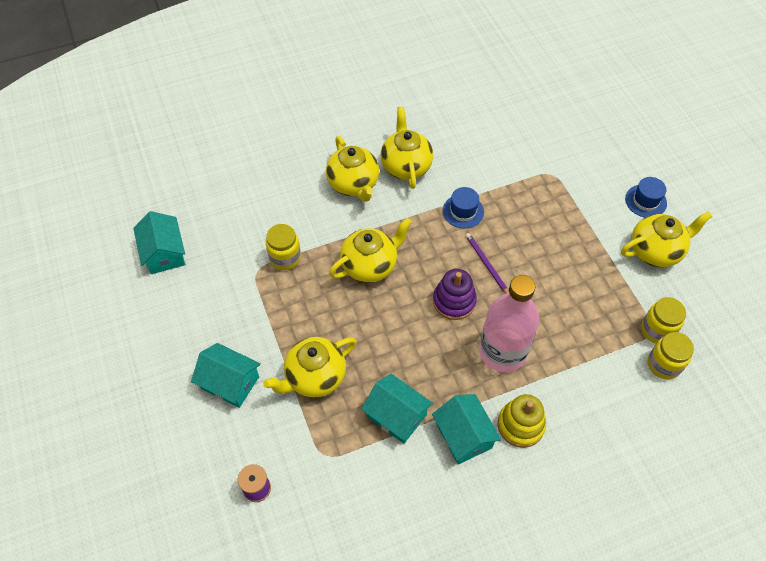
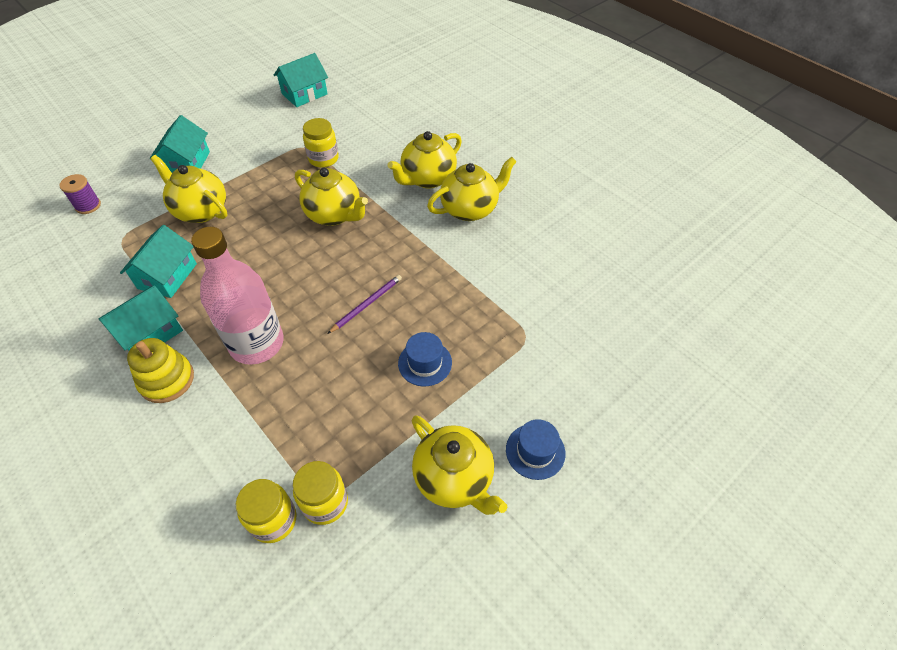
camera: 70 degrees right, 5 degrees down
(454, 301) = (311, 288): purple stacking toy -> none
(463, 211) = (431, 268): blue hat -> blue hat (425, 363)

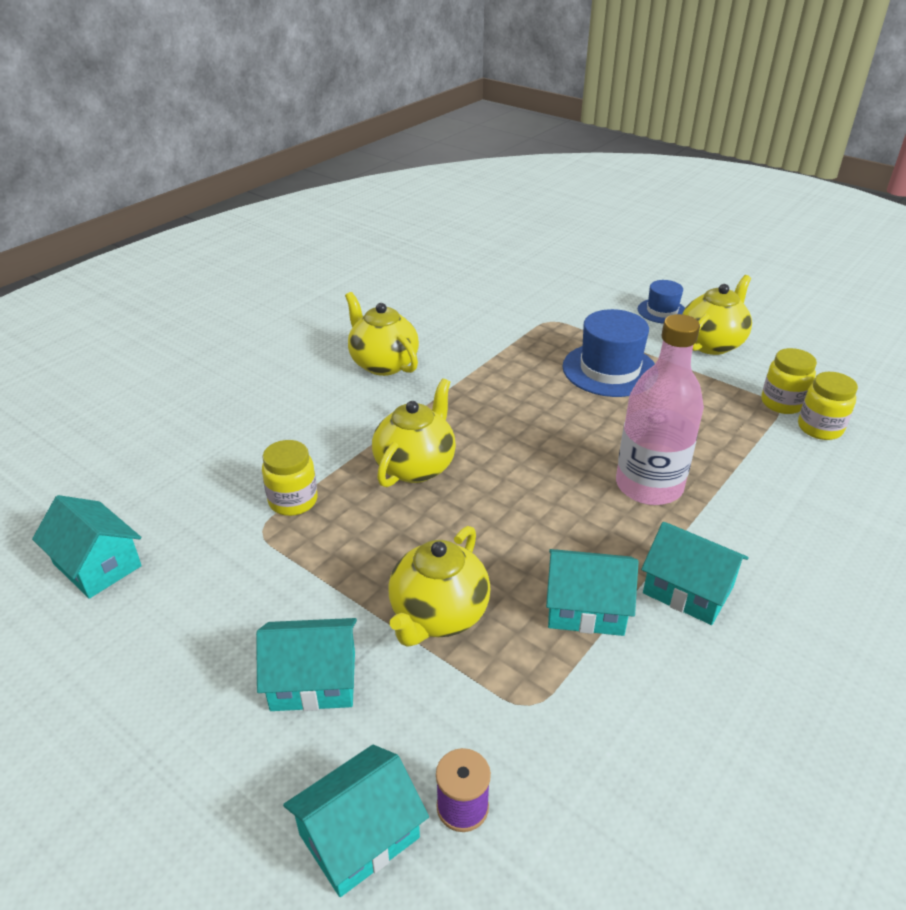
camera: 100 degrees left, 15 degrees down
(99, 173) = (359, 836): none -> turquoise house
(167, 380) = (740, 548): yellow stacking toy -> none
(367, 304) = (555, 415): purple pencil -> none
(425, 363) = (609, 370): blue hat -> blue hat, size x1.74
(427, 179) = (331, 399): yellow teapot -> none

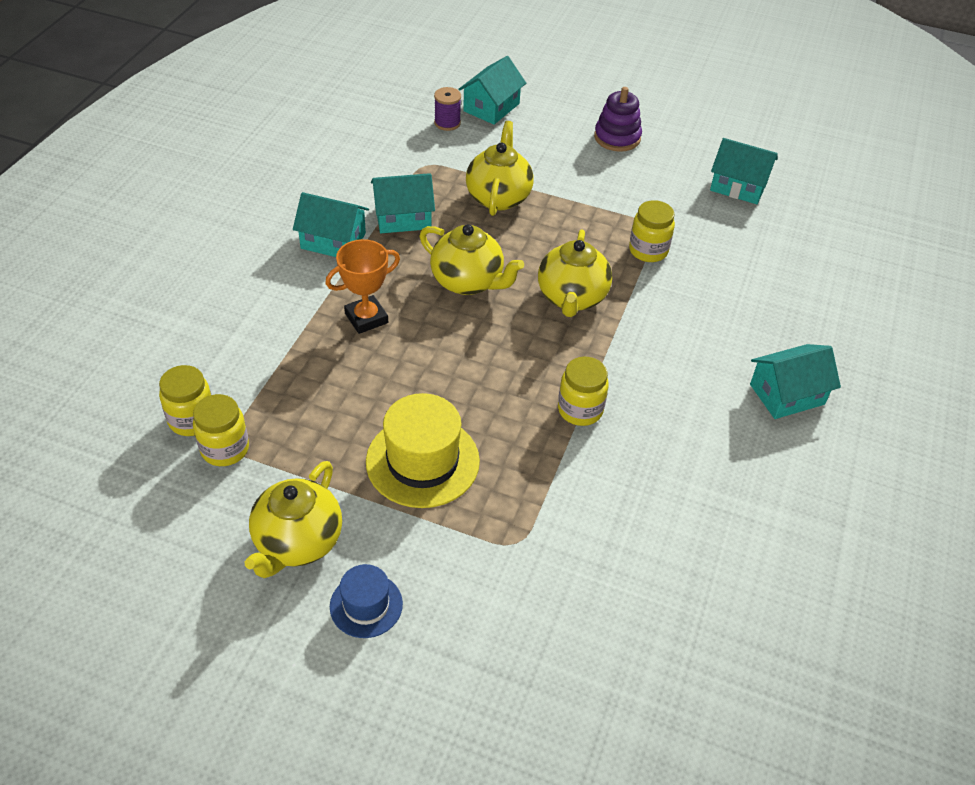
camera: 160 degrees right, 10 degrees up
(185, 696) = (617, 137): none -> purple stacking toy
(313, 681) = (553, 154): turquoise house -> turquoise house (787, 394)
(383, 364) = (677, 414): yellow teapot -> yellow teapot (468, 282)
(463, 379) = (580, 410): none -> yellow jar
(609, 370) = (422, 461): blue hat -> yellow hat
(649, 486) = (366, 318): pink bottle -> orange trophy

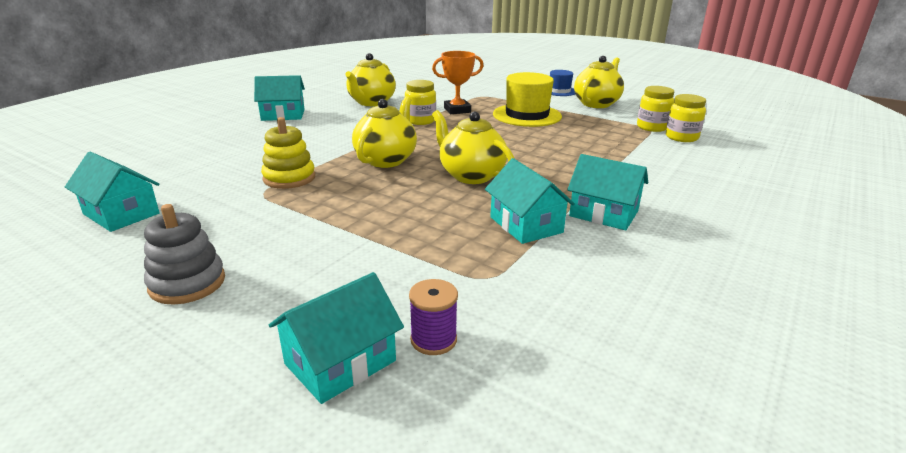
camera: 165 degrees left, 20 degrees down
(366, 318) = (564, 165): orange trophy -> orange trophy (457, 110)
(403, 217) = (526, 225): turquoise house -> turquoise house turned 60 degrees clockwise
(498, 197) = (407, 232): yellow teapot -> yellow teapot (371, 102)
(617, 137) = (187, 283): purple stacking toy -> grey stacking toy
(648, 250) = (289, 178): yellow jar -> yellow stacking toy

